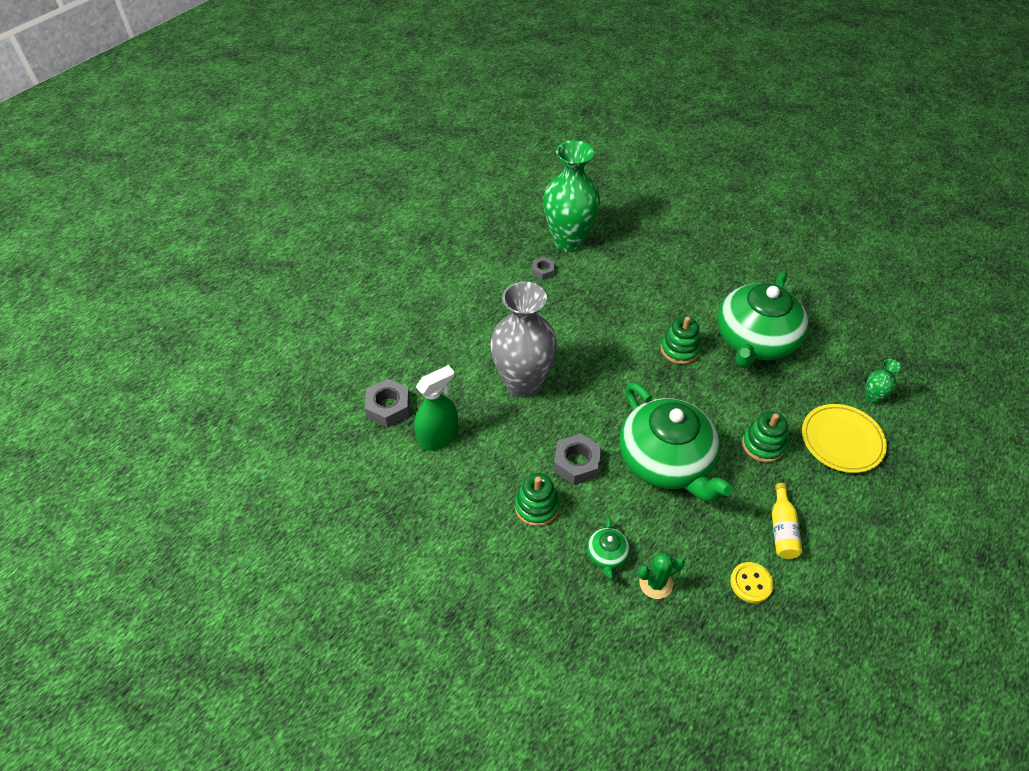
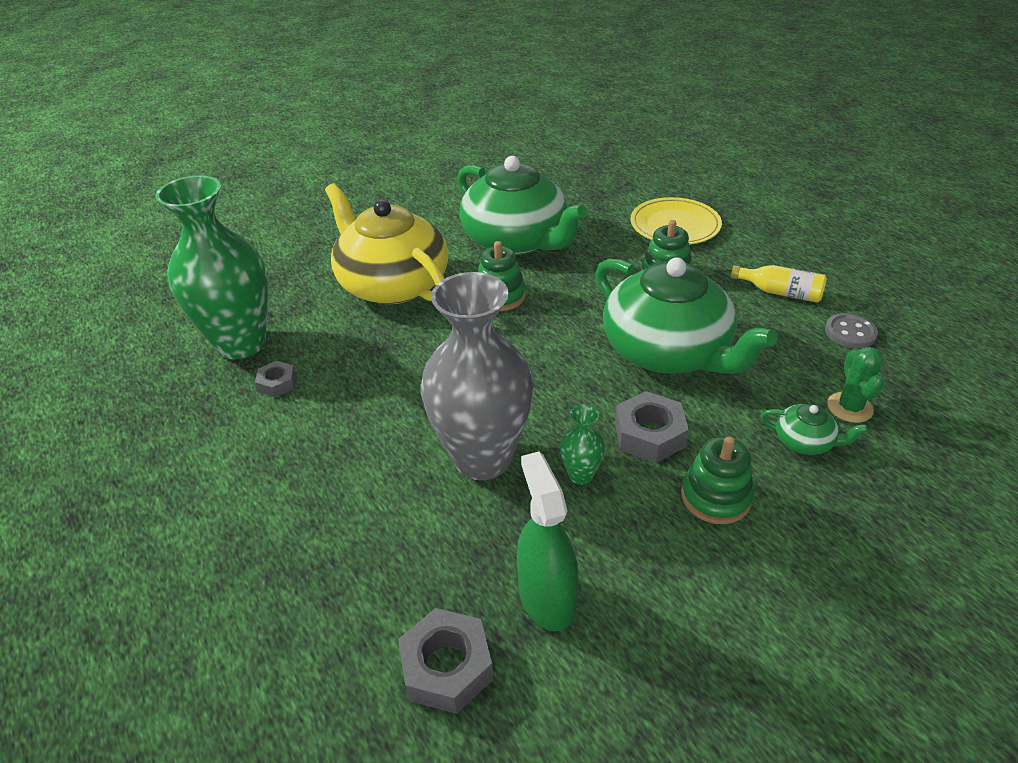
camera: 70 degrees left, 10 degrees down
(662, 288) = (392, 284): none -> yellow teapot
(666, 461) = (668, 351): green teapot -> green teapot turned 60 degrees clockwise
(751, 583) = (850, 333): yellow button -> grey button
(872, 398) = (628, 195): green vase -> green vase (581, 475)

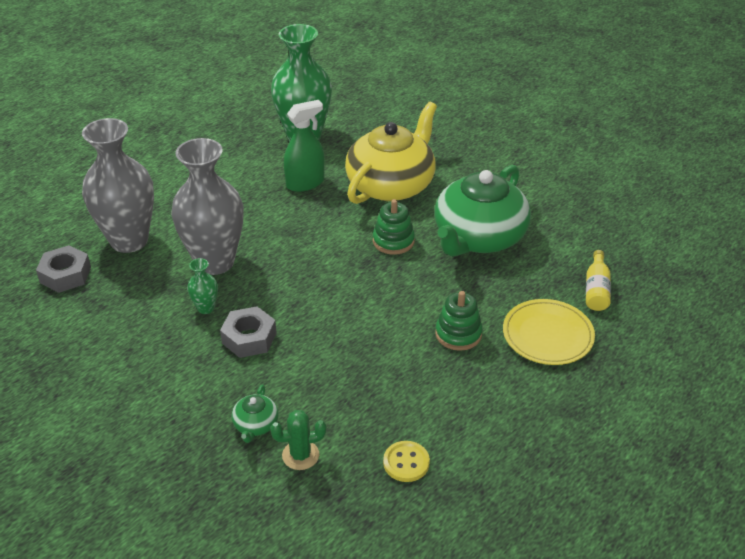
camera: 75 degrees right, 0 degrees up
(277, 384) = (268, 163): grey nut -> none
(387, 564) = (129, 240): none -> grey vase
(546, 597) = (109, 305): green spray bottle -> green spray bottle (305, 183)
(668, 351) = (347, 342): green teapot -> none
(715, 497) = (193, 375): green stacking toy -> none
(780, 292) = (456, 414): yellow bottle -> yellow bottle (596, 290)
(850, 333) = (406, 462): grey button -> yellow button

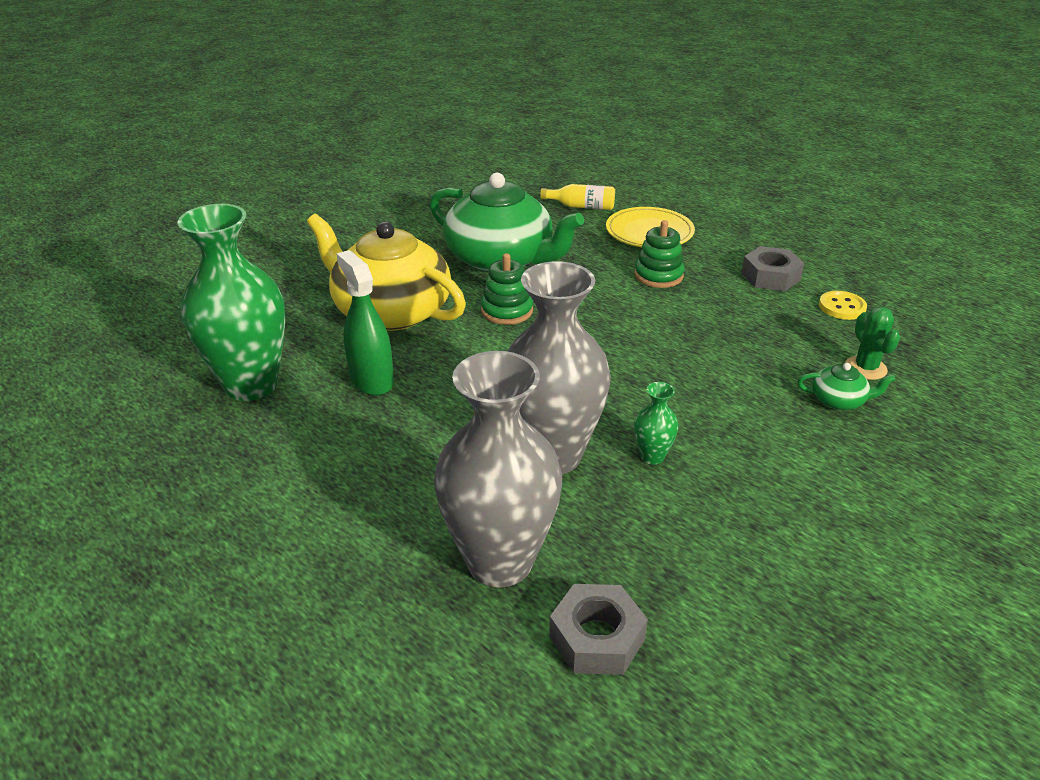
camera: 90 degrees left, 5 degrees down
(249, 338) = (700, 413): grey nut -> grey nut (770, 276)

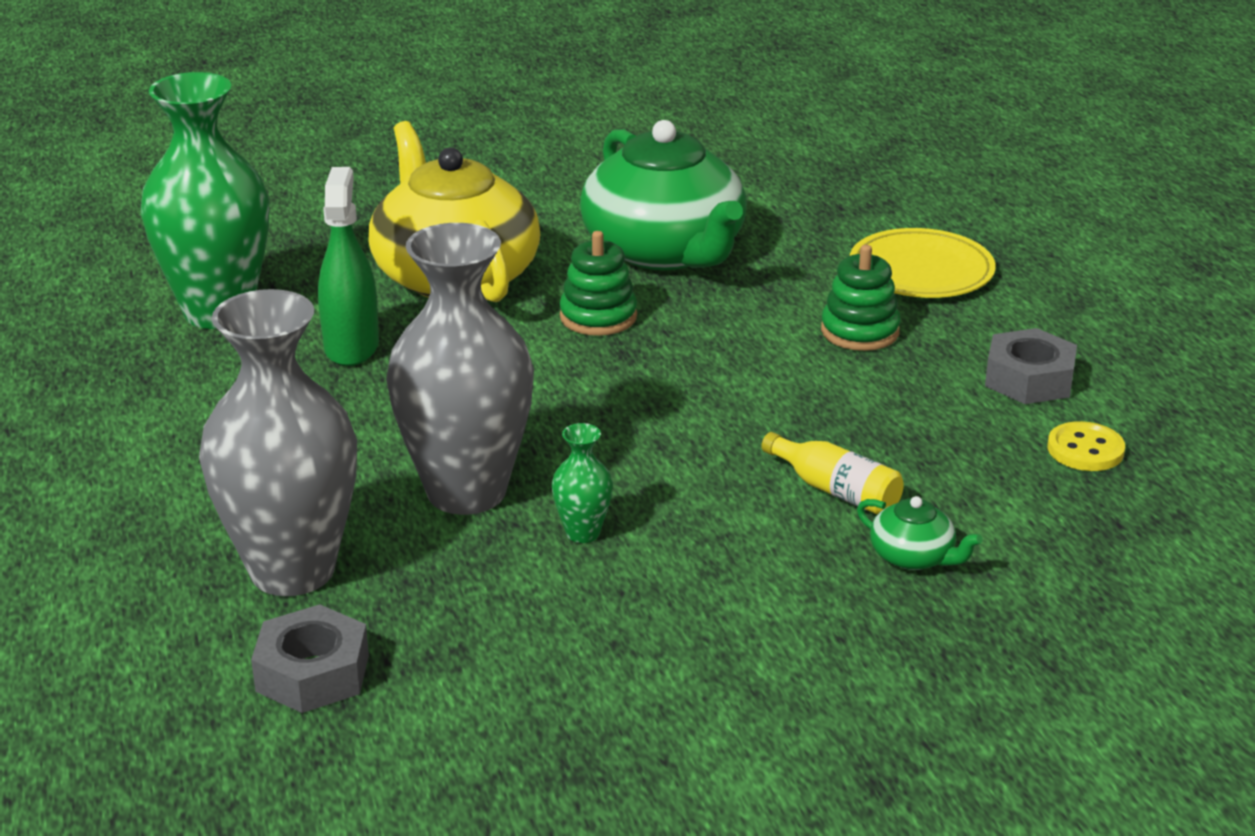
camera: 30 degrees right, 5 degrees down
(581, 206) = (863, 210): yellow bottle -> yellow bottle (836, 491)
(865, 368) = (1009, 533): green cactus -> none

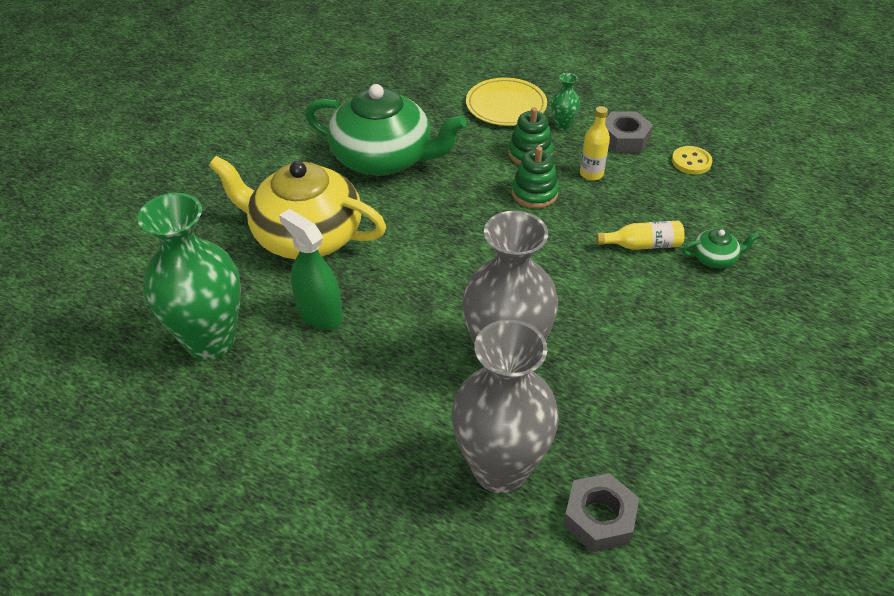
camera: 45 degrees left, 15 degrees up
(583, 533) = (586, 343): green vase -> green vase (562, 125)
(598, 317) = (411, 216): green stacking toy -> green stacking toy (534, 193)
(906, 390) = (591, 174): none -> yellow bottle

